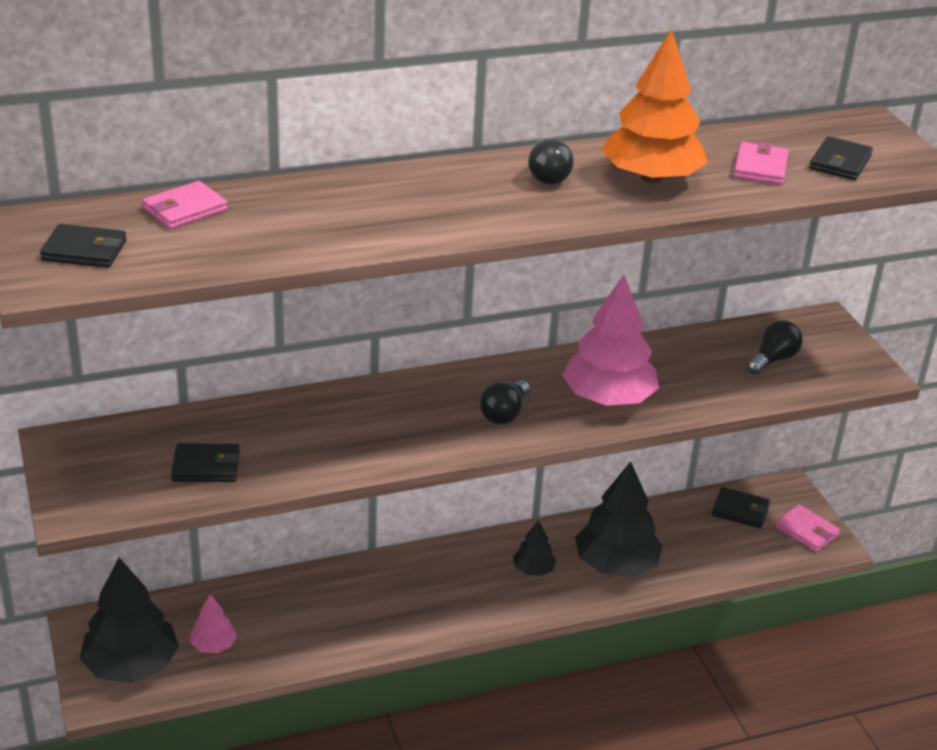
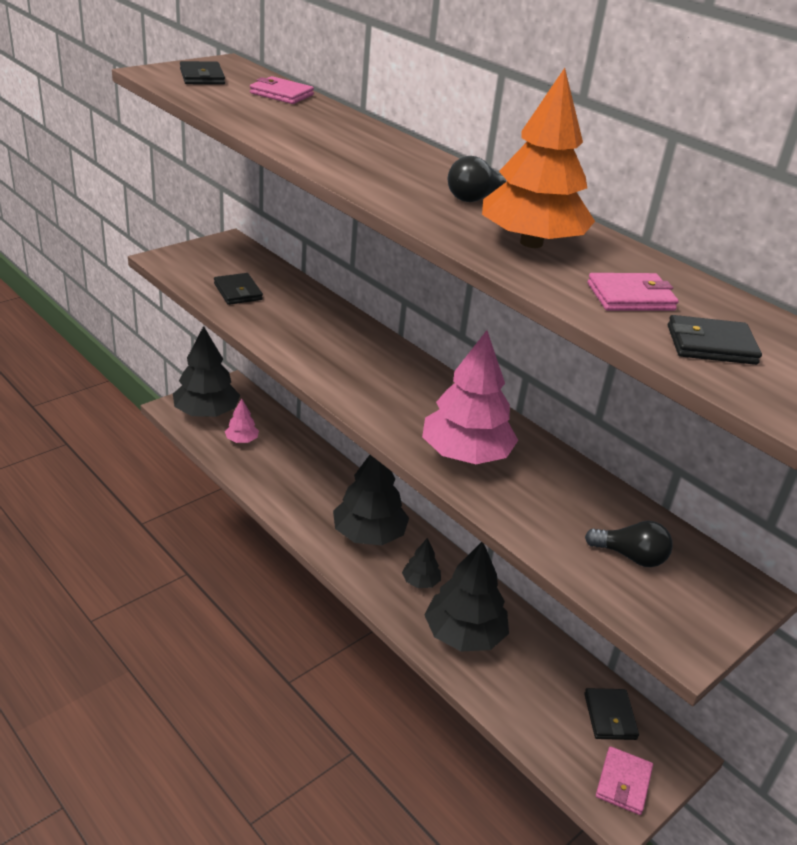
camera: 65 degrees right, 0 degrees up
(445, 585) = (369, 534): none -> black tree
(504, 414) = (395, 402): black light bulb -> none

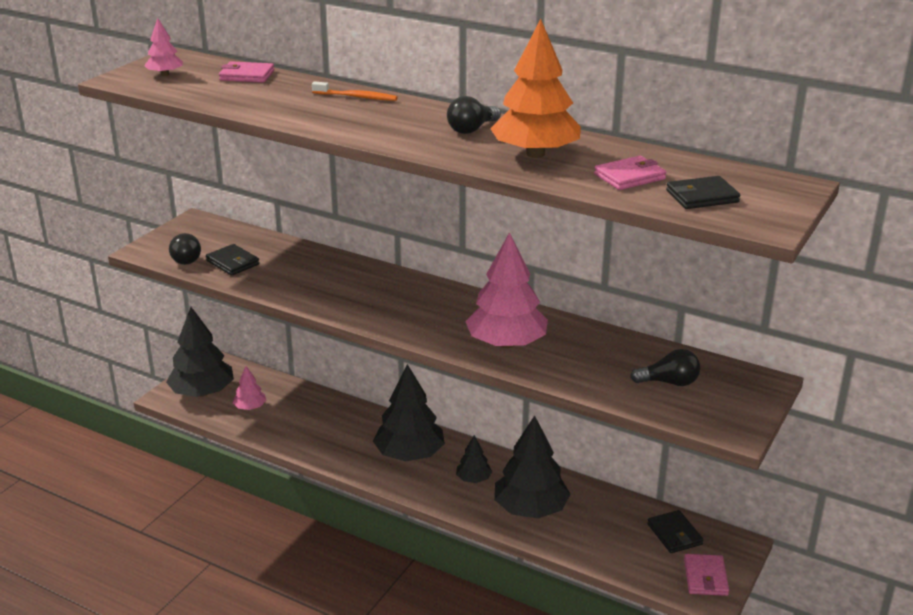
camera: 15 degrees left, 5 degrees down
(195, 276) = (185, 258): none -> black light bulb
(202, 77) = (165, 74): black wallet -> pink tree
(376, 138) = (357, 97): none -> orange toothbrush

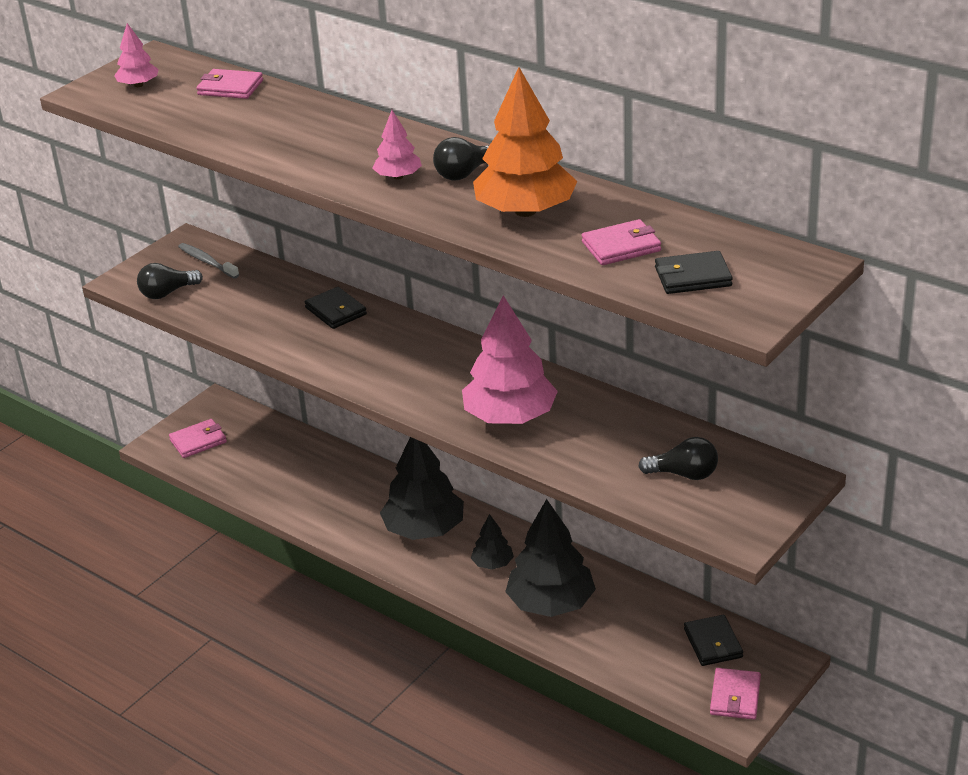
camera: 10 degrees right, 5 degrees up
(185, 258) = (167, 293): black light bulb -> black light bulb turned 75 degrees clockwise
(202, 392) = (198, 441): black tree -> pink wallet
(215, 235) = (207, 262): none -> grey toothbrush
(233, 262) = (220, 300): black wallet -> black wallet (336, 311)
(250, 407) = (250, 462): pink tree -> pink tree (398, 177)
(357, 97) = (347, 122): orange toothbrush -> none

